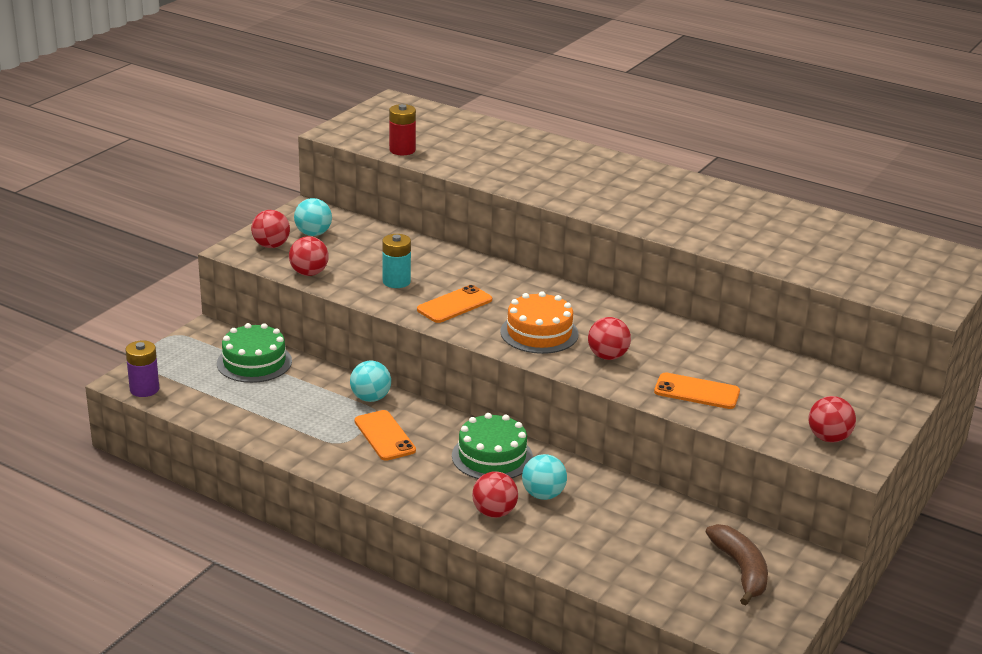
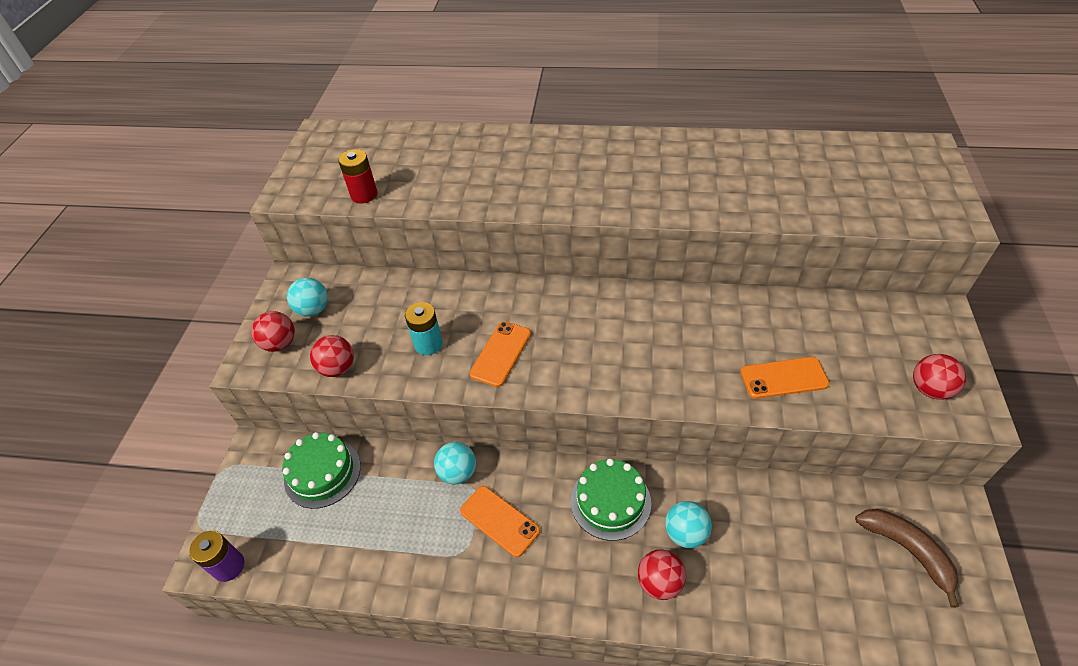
camera: 20 degrees left, 20 degrees up
(539, 333) = (599, 359): orange cake -> none
(607, 356) = (678, 364): red ball -> none

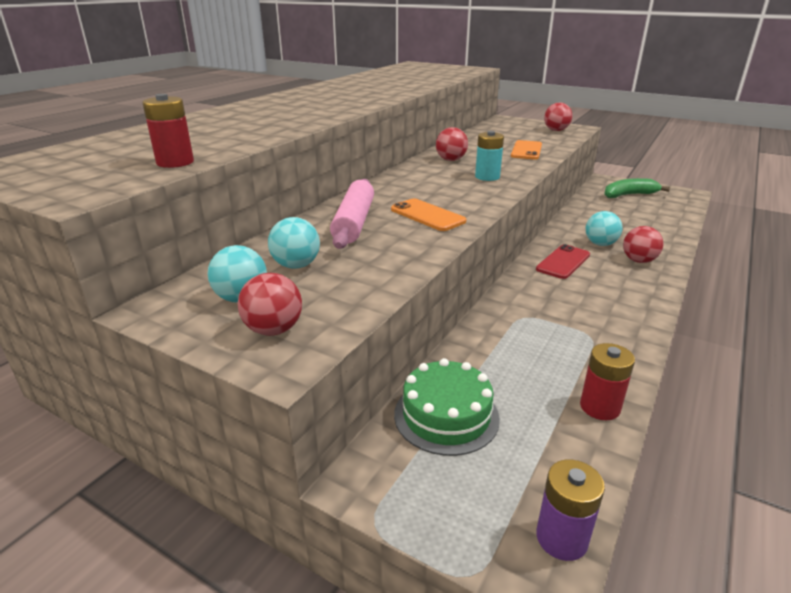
camera: 70 degrees left, 20 degrees down
(338, 368) = (364, 294): red ball -> red ball (451, 160)
(359, 572) = (599, 407): none -> red battery
(428, 344) = (381, 242): turquoise battery -> turquoise battery (487, 177)
(458, 472) = (499, 322): turquoise ball -> turquoise ball (296, 265)
(460, 311) = (354, 222): none -> pink rolling pin
(499, 520) = (563, 311): orange phone -> none
(610, 501) = (563, 262): green cake -> red phone
(907, 550) = (629, 195): brown banana -> green banana

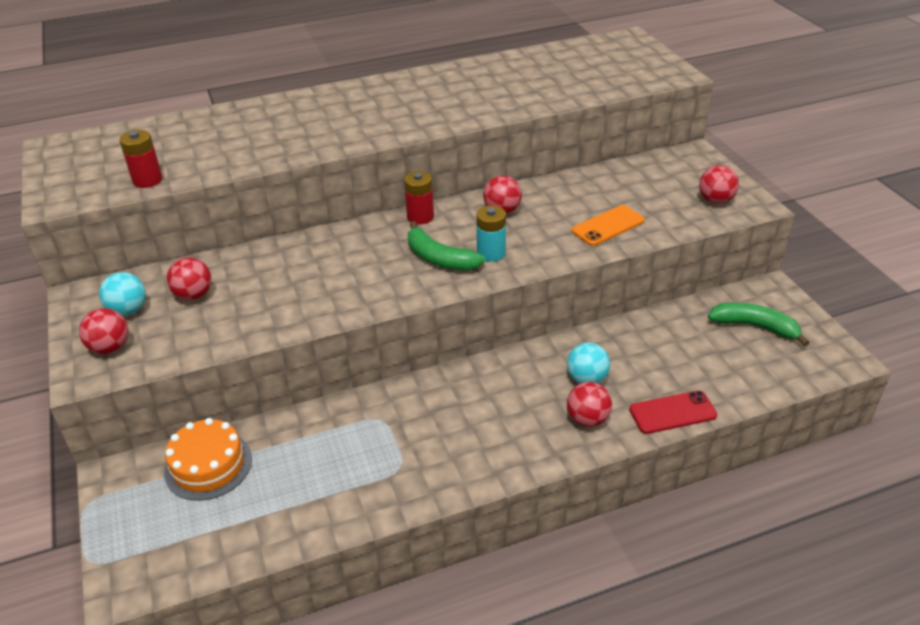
camera: 40 degrees right, 10 degrees up
(296, 265) = (194, 295): turquoise ball -> red ball
(354, 222) = (292, 266): pink rolling pin -> none
(427, 215) = (355, 283): orange phone -> none
(446, 416) = (208, 465): green cake -> orange cake
(459, 188) = (439, 258): none -> green banana
(561, 538) = (154, 579): purple battery -> none
(563, 262) = (510, 381): red phone -> red phone (672, 412)
(599, 407) = (305, 525): red battery -> red battery (420, 217)

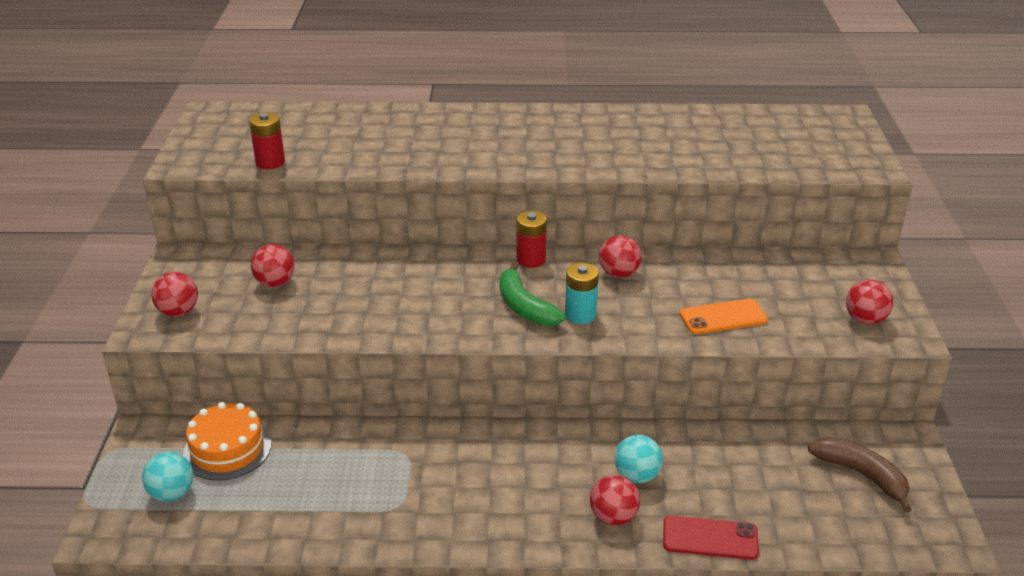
camera: 20 degrees right, 5 degrees down
(128, 310) = (212, 282): turquoise ball -> turquoise ball (172, 493)
(755, 327) = (862, 475): green banana -> brown banana

